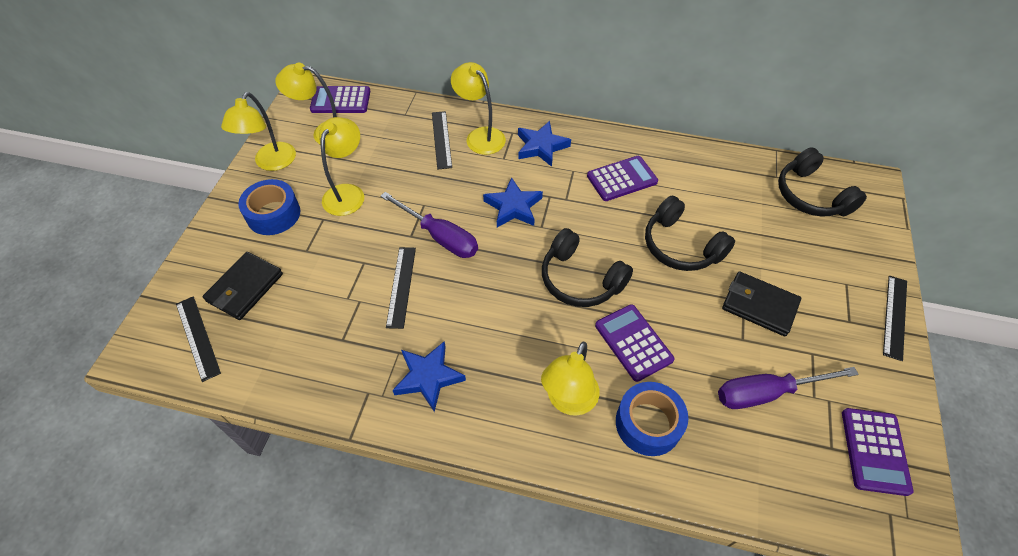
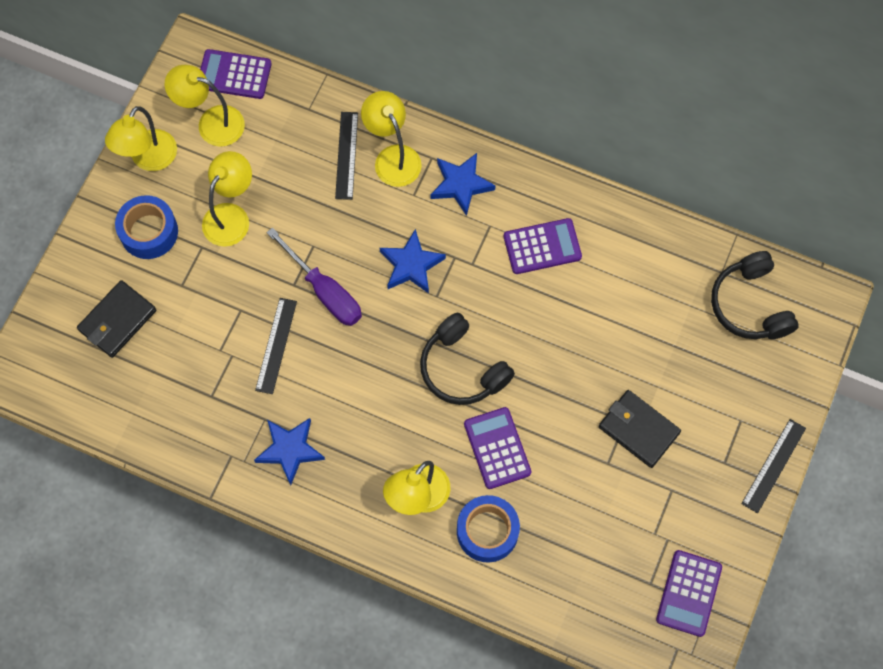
camera: 10 degrees right, 15 degrees up
(197, 337) = (71, 370): black ruler -> none
(680, 246) = (580, 346): black headphones -> none
(767, 393) = (610, 521): purple screwdriver -> none

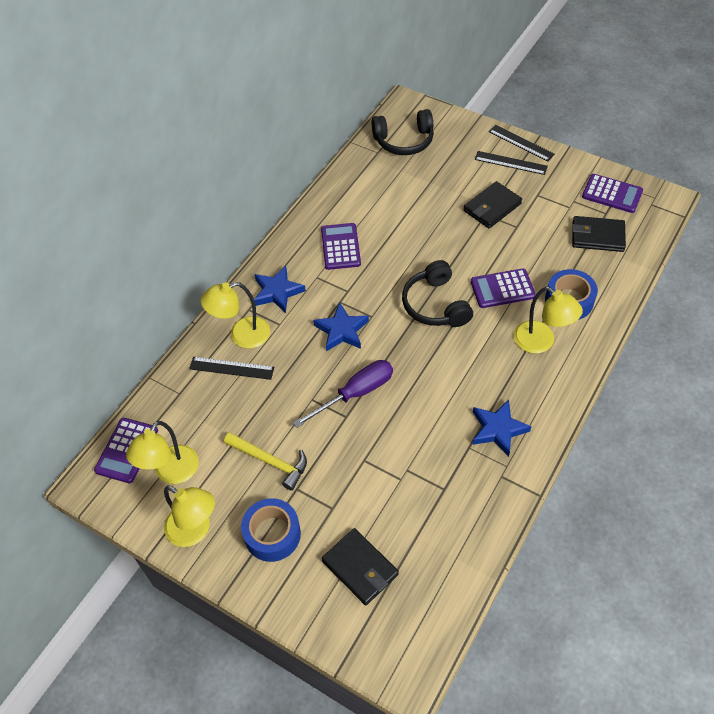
camera: 80 degrees left, 15 degrees down
(231, 216) = (270, 461): yellow lamp -> yellow hammer
(276, 345) = (401, 433): black ruler -> black ruler (510, 163)
(462, 368) = (435, 305): black headphones -> black headphones turned 105 degrees clockwise
(604, 570) = (597, 236): none -> black wallet

